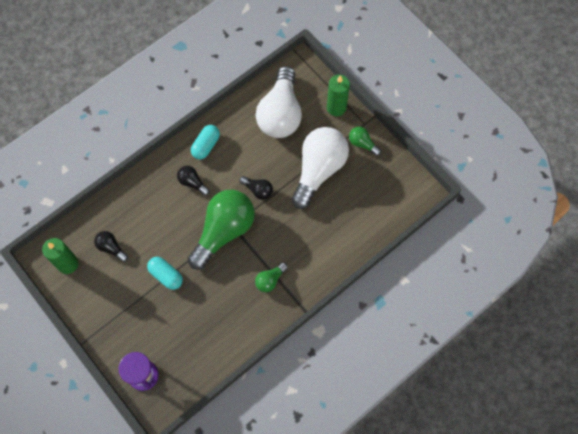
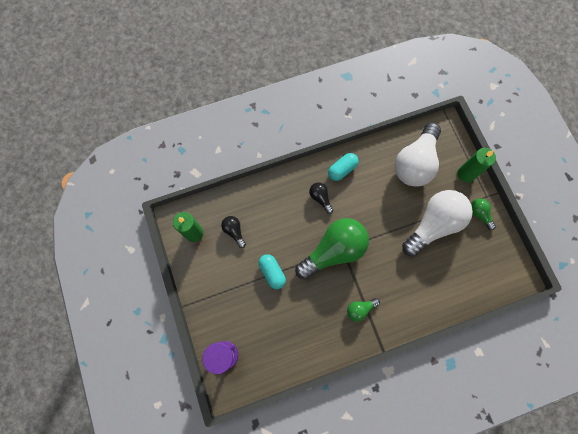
camera: 20 degrees right, 5 degrees up
(258, 190) = (374, 224): black light bulb -> none

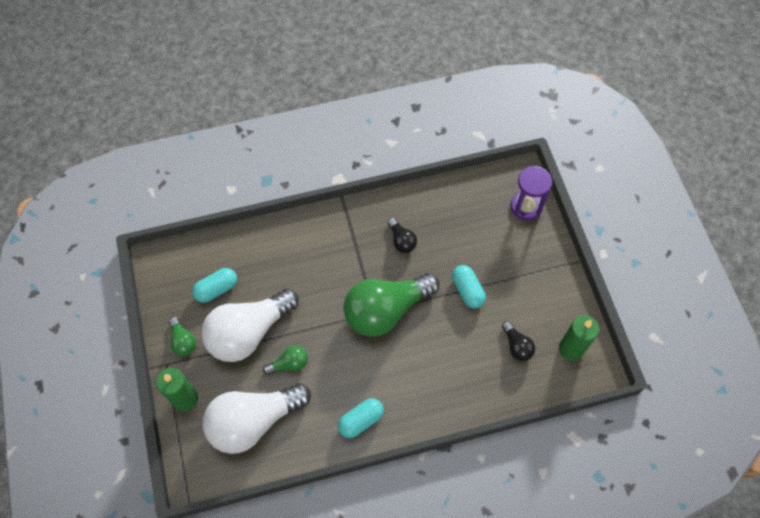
camera: 175 degrees left, 10 degrees down
(320, 198) = (396, 381): black light bulb -> black light bulb (401, 241)
(360, 309) = (362, 241): green light bulb -> green light bulb (289, 364)
(415, 163) = (253, 421): white light bulb -> white light bulb turned 150 degrees counterclockwise
(466, 257) = (216, 289): none -> turquoise capsule

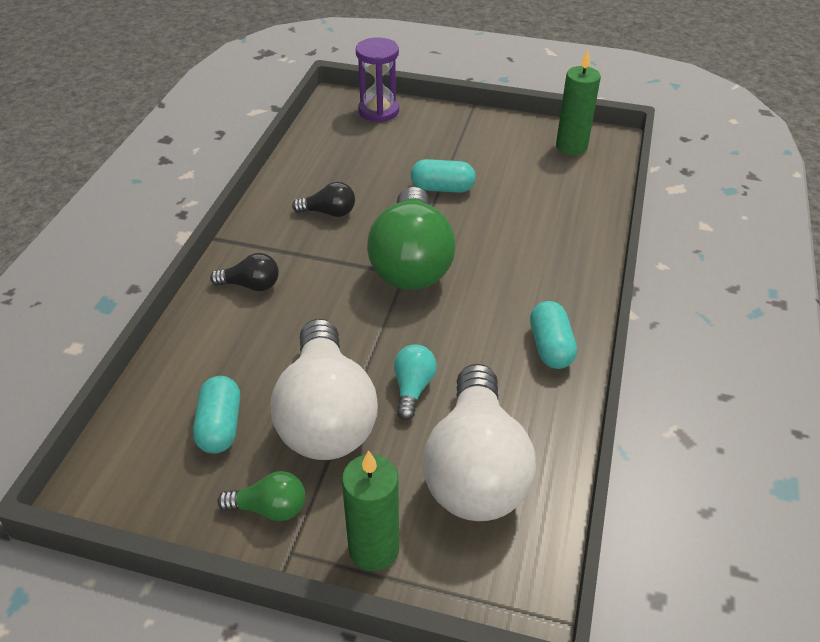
camera: 60 degrees left, 20 degrees down
(289, 364) = (413, 388): green light bulb -> turquoise light bulb
(517, 346) = (540, 180): black light bulb -> black light bulb (251, 285)

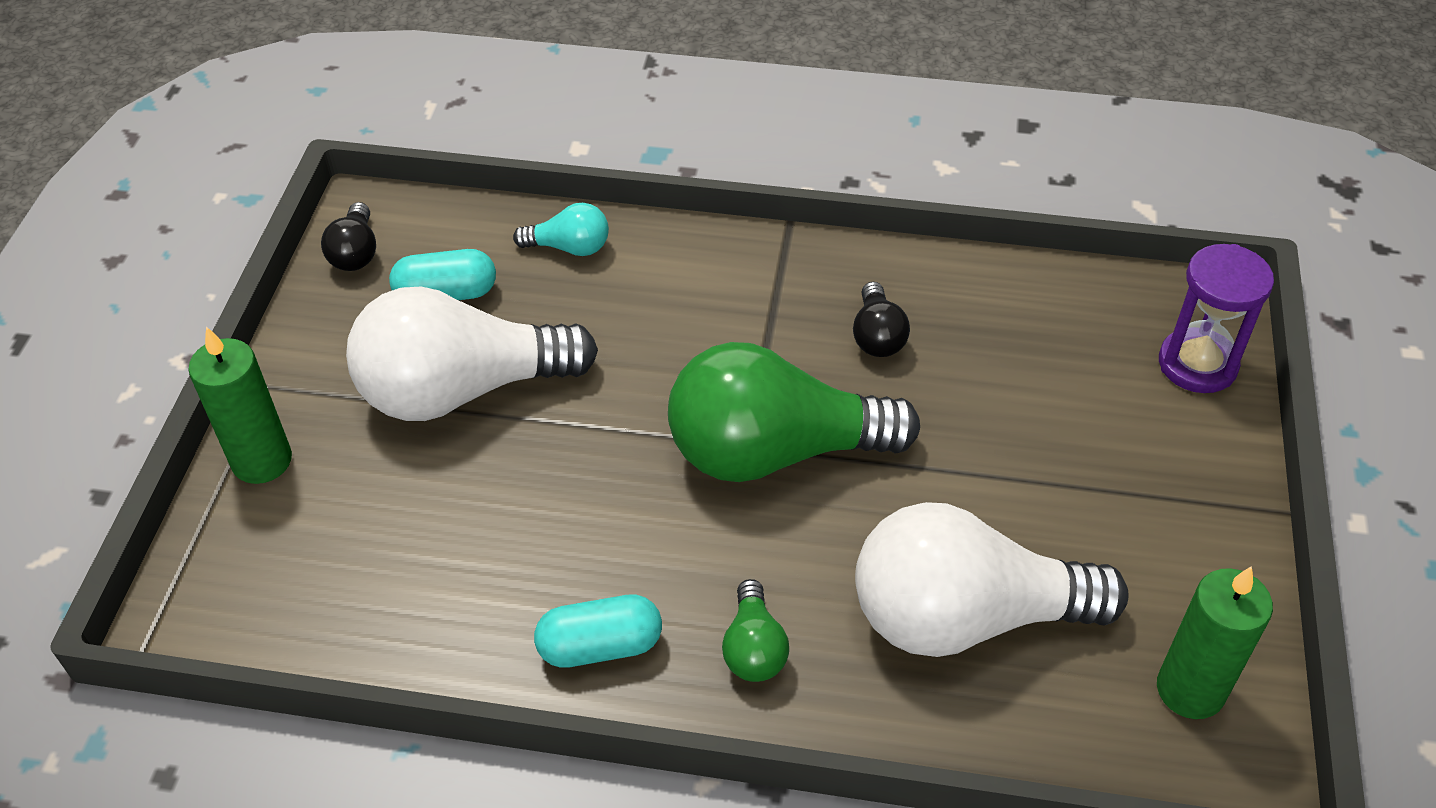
camera: 85 degrees right, 5 degrees up
(251, 285) = (696, 276): black light bulb -> black light bulb (355, 252)
(270, 508) = (326, 359): green light bulb -> green light bulb (754, 648)
(413, 388) = (510, 476): turquoise light bulb -> turquoise light bulb (569, 247)
(442, 188) = (982, 478): turquoise capsule -> none
(475, 469) = (370, 556): white light bulb -> white light bulb (965, 616)

